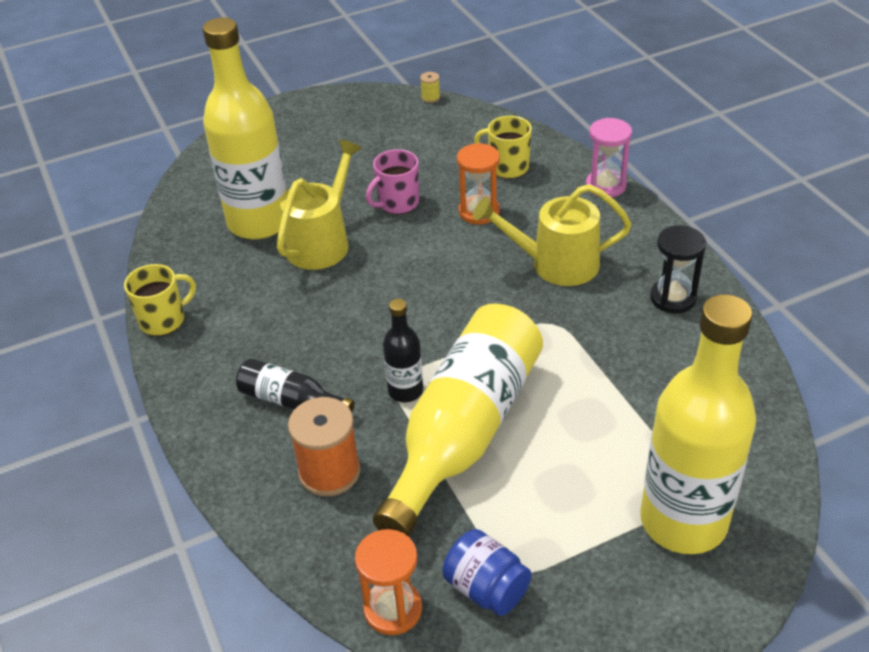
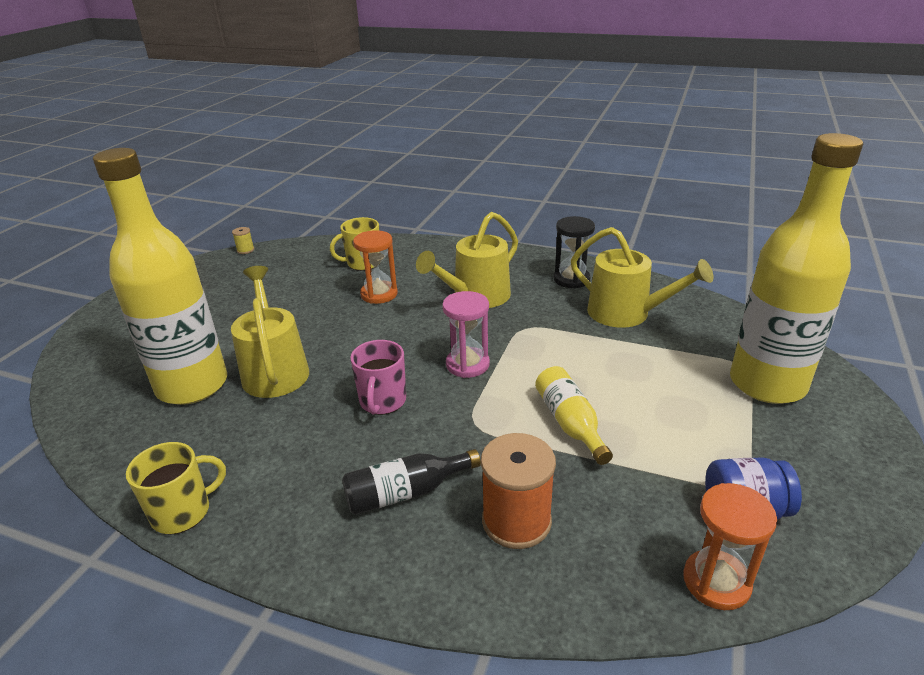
camera: 45 degrees left, 10 degrees down
(163, 320) = (182, 512): yellow mug -> yellow mug turned 45 degrees clockwise
(397, 203) = (307, 317): pink mug -> pink mug (382, 401)
(405, 391) = (489, 425): black bottle -> none
(464, 431) = (570, 423): yellow bottle -> yellow bottle, size x0.46
(605, 186) = (443, 246): pink hourglass -> pink hourglass (467, 364)
(667, 368) = (626, 313): none -> yellow watering can

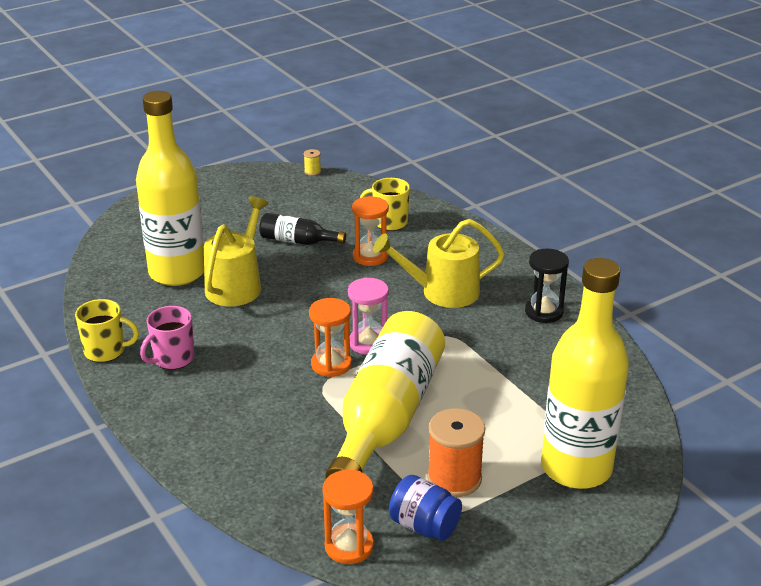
camera: 35 degrees right, 0 degrees up
(382, 401) = (281, 341): pink mug -> pink mug (172, 358)
(405, 493) = (232, 404): black bottle -> black bottle (297, 241)
(458, 400) = (331, 364): none -> orange hourglass
(516, 521) = (276, 453): orange spool -> orange spool (454, 478)
(570, 423) = (386, 417): yellow bottle -> yellow bottle, size x2.16
(626, 313) = (547, 362): yellow watering can -> none

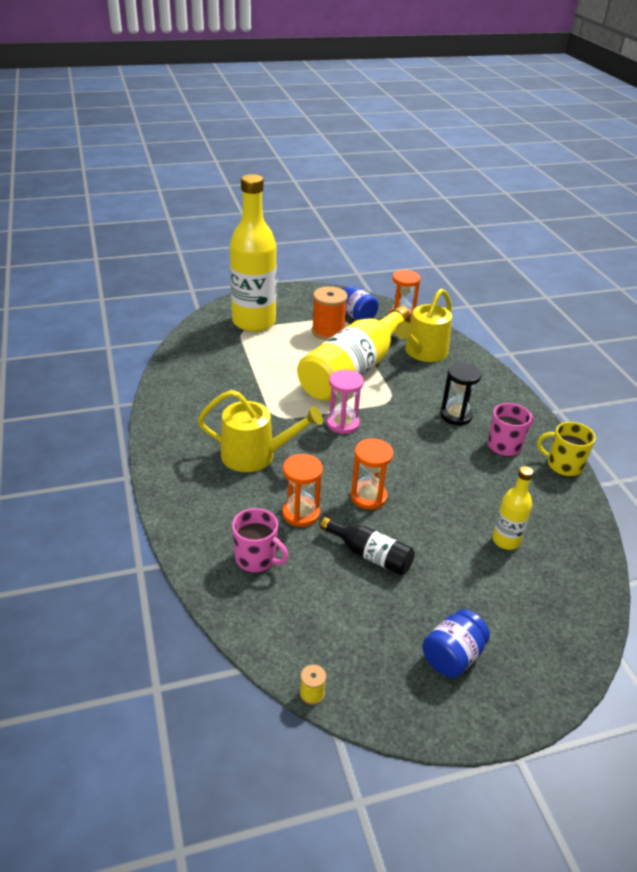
camera: 165 degrees left, 5 degrees up
(177, 272) = (506, 540): yellow bottle -> yellow bottle, size x0.46
(221, 201) = (452, 656): none -> blue jar
(236, 285) = (445, 509): yellow watering can -> yellow watering can (423, 352)
(331, 364) = (378, 413): orange hourglass -> orange hourglass (368, 497)
(389, 222) = (257, 559): yellow mug -> pink mug
(544, 312) = (185, 417): black hourglass -> black hourglass (456, 415)

